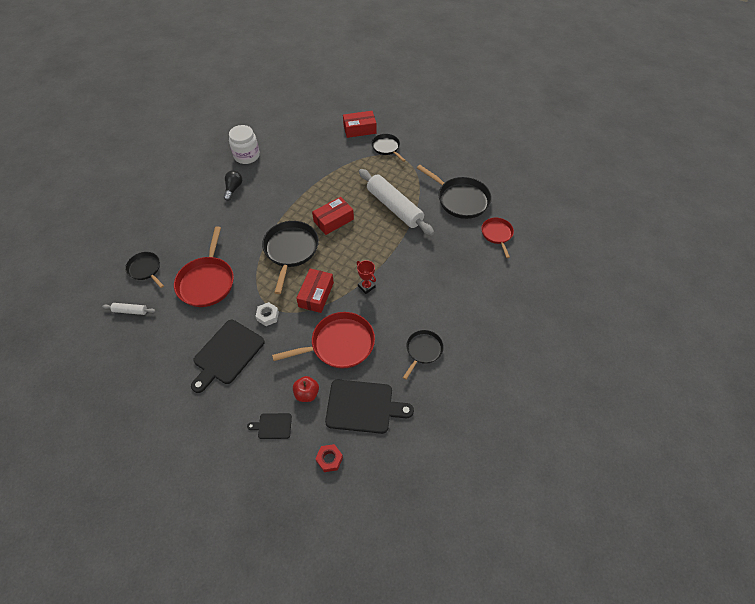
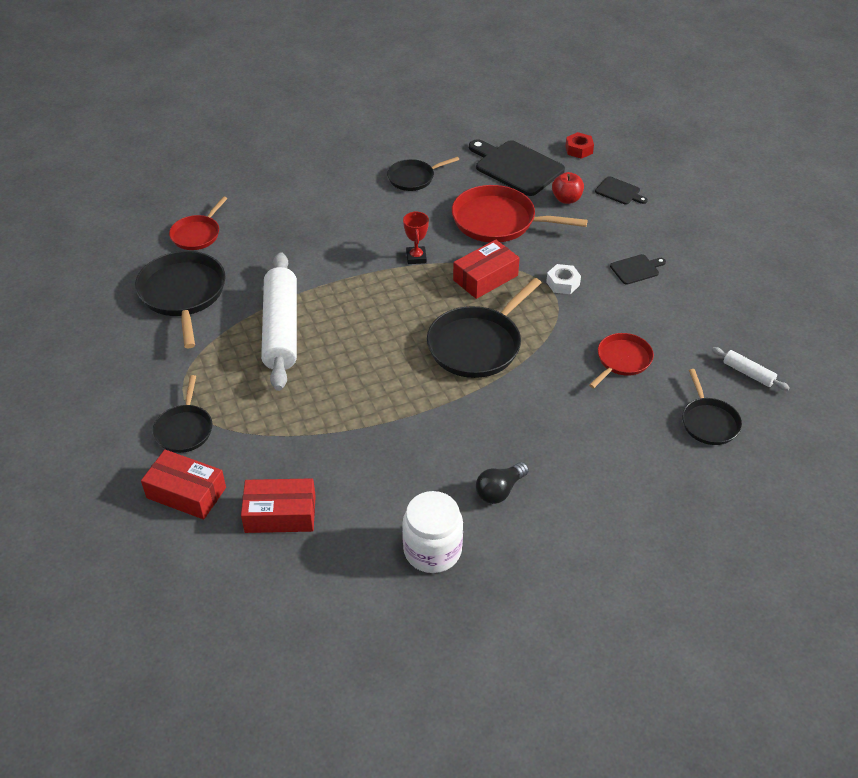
camera: 145 degrees left, 10 degrees down
(207, 282) = (622, 360): red pan -> red pan, size x0.59
(227, 354) = (636, 269): black cutting board -> black cutting board, size x0.50
(333, 220) = (383, 355): red box -> red box (280, 514)

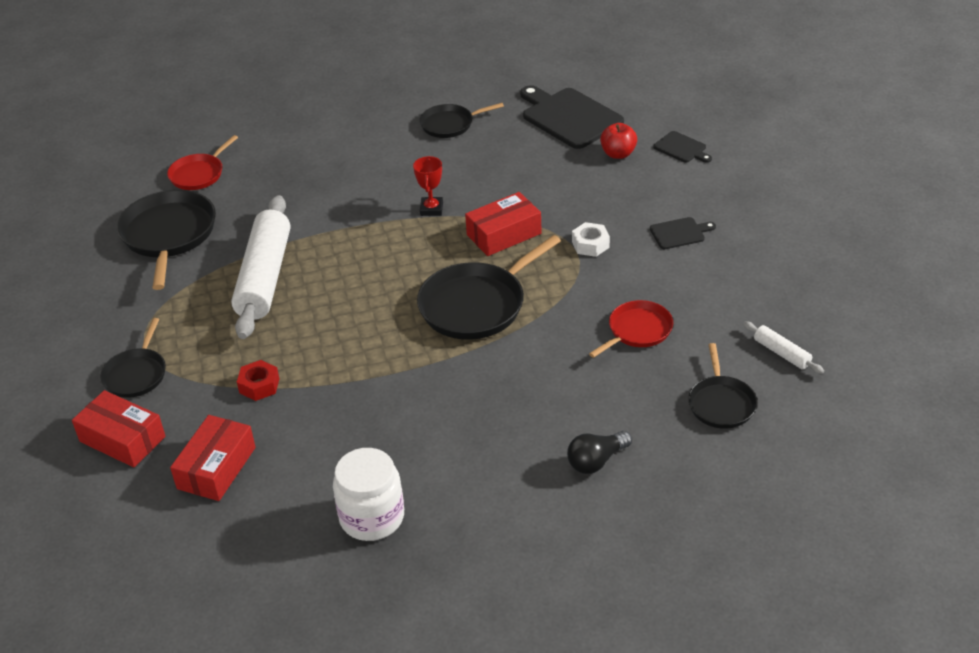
camera: 10 degrees right, 5 degrees down
(280, 514) = (216, 468): red box -> red box turned 75 degrees counterclockwise
(498, 221) = (533, 174): red pan -> none
(500, 490) = (462, 460): black light bulb -> black light bulb (596, 461)
(579, 150) = (646, 101): red nut -> red nut (259, 385)

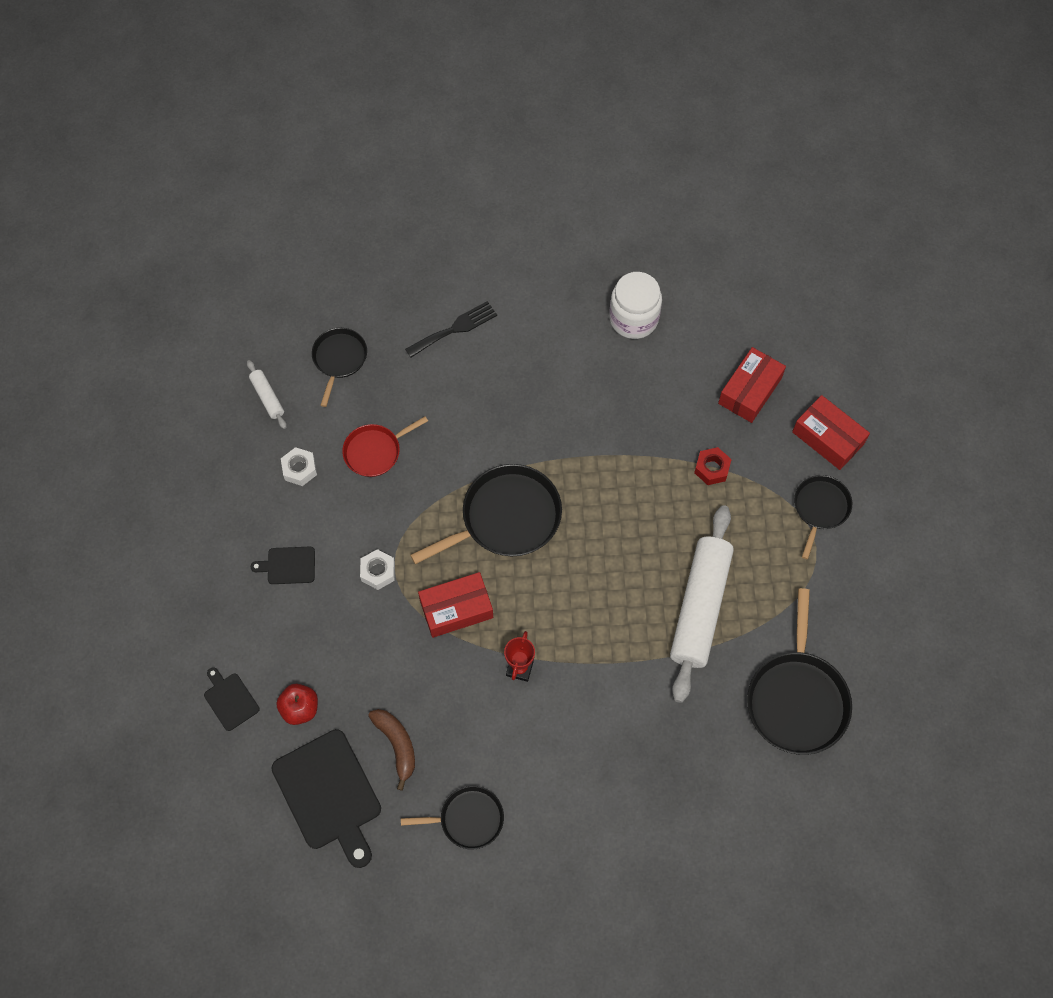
camera: 170 degrees left, 25 degrees up
(199, 174) = (765, 801): red pan -> none
(524, 149) = (397, 745): none -> brown banana
(596, 461) = (455, 329): black light bulb -> black fork
(710, 302) = (299, 469): none -> white nut

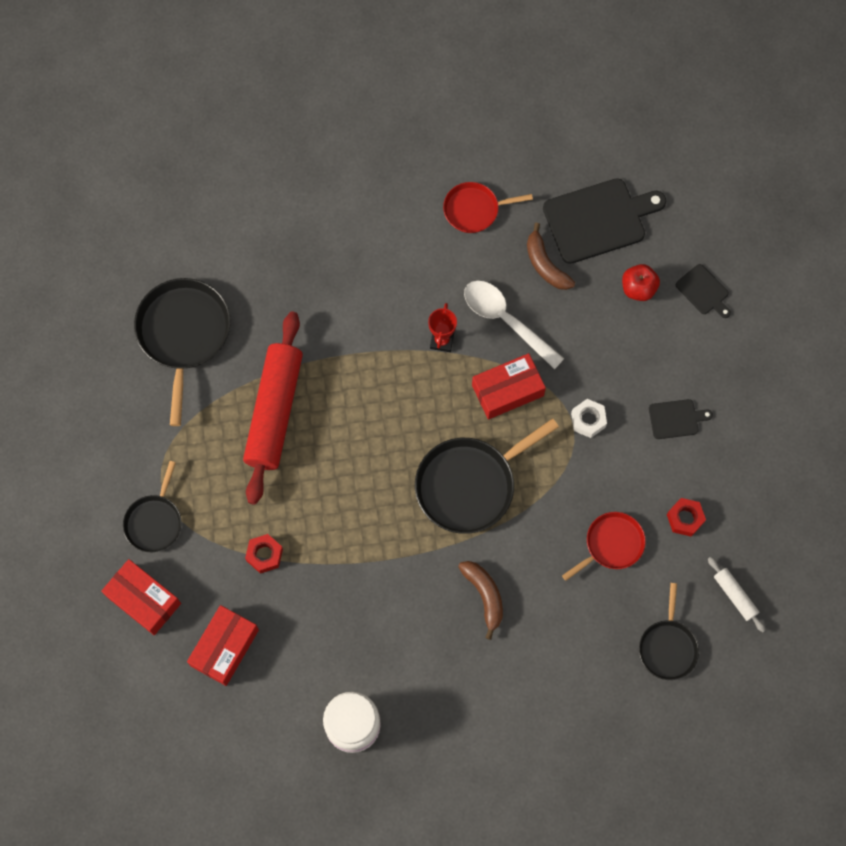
camera: 175 degrees right, 5 degrees up
(299, 469) = (685, 518): white nut -> red nut
(329, 794) = (598, 220): black cutting board -> black cutting board turned 105 degrees clockwise
(448, 684) = (506, 321): none -> white spoon
(455, 329) = (548, 695): black fork -> none
(468, 819) = (474, 210): black pan -> red pan
(503, 415) = (484, 596): none -> brown banana
(700, 607) = (274, 411): white rolling pin -> red rolling pin

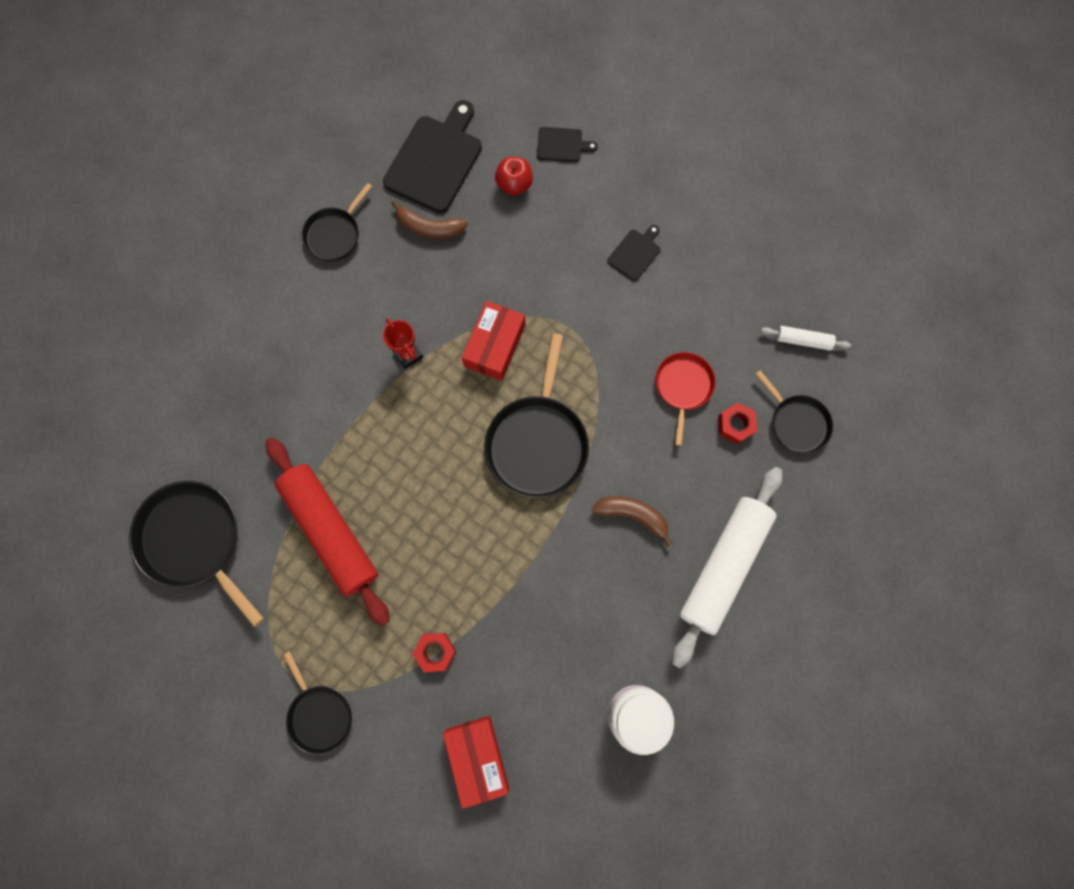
camera: 45 degrees left, 5 degrees up
(143, 600) = (373, 787): red box -> none
(474, 210) = (334, 234): red pan -> black pan
(506, 321) = (441, 295): white spoon -> none
(512, 690) = (723, 566): none -> white rolling pin
(588, 420) = (575, 312): white nut -> none
(685, 518) = (714, 318): red nut -> red nut (735, 425)

